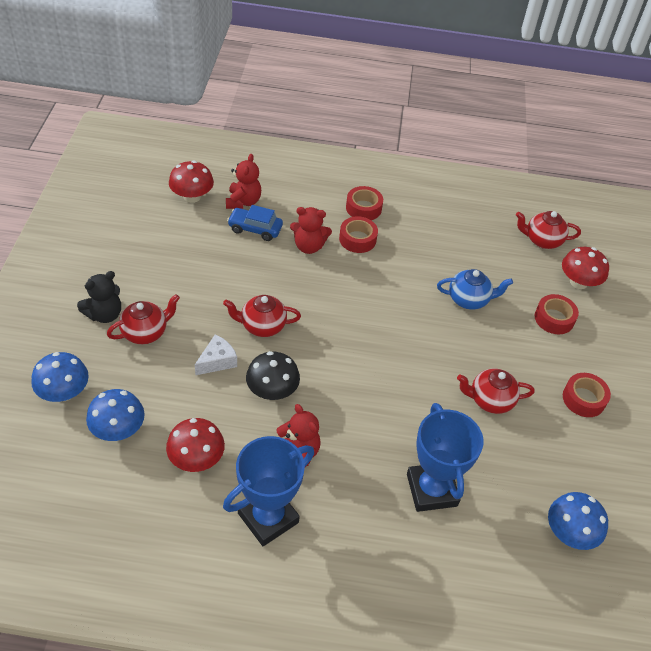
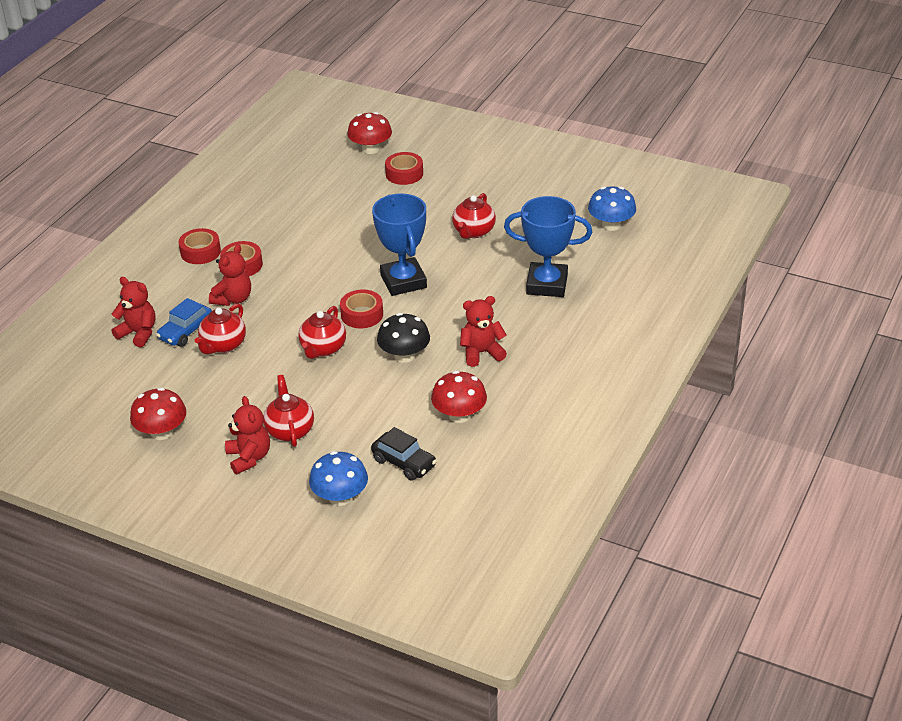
camera: 65 degrees left, 10 degrees down
(104, 314) = (249, 458): black teddy bear -> red teddy bear
(118, 429) = (404, 463): blue mushroom -> black car
(192, 196) = (106, 370): red mushroom -> red mushroom (161, 432)
(217, 361) = (352, 385): white cheese -> none
(268, 518) = (537, 381): blue trophy -> blue trophy (403, 281)
(469, 300) = (358, 215): blue teapot -> none
(542, 240) = (310, 154): red teapot -> red teapot (223, 345)
(583, 399) = (494, 183): red tape -> red tape (362, 315)

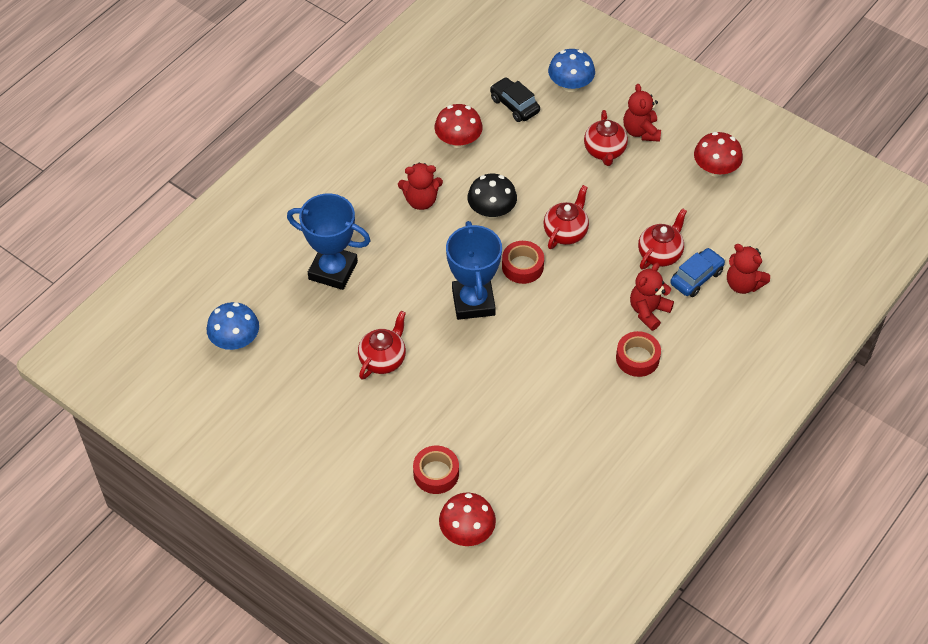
camera: 170 degrees left, 15 degrees up
(200, 252) = (682, 387): red tape -> none

